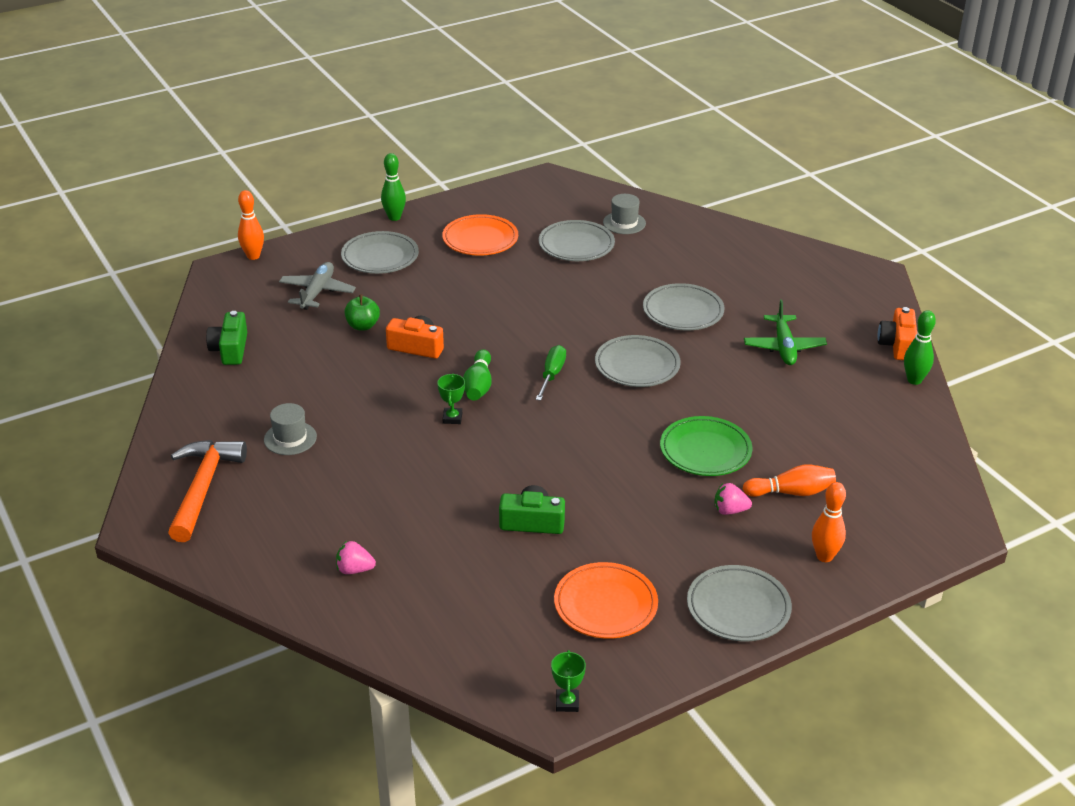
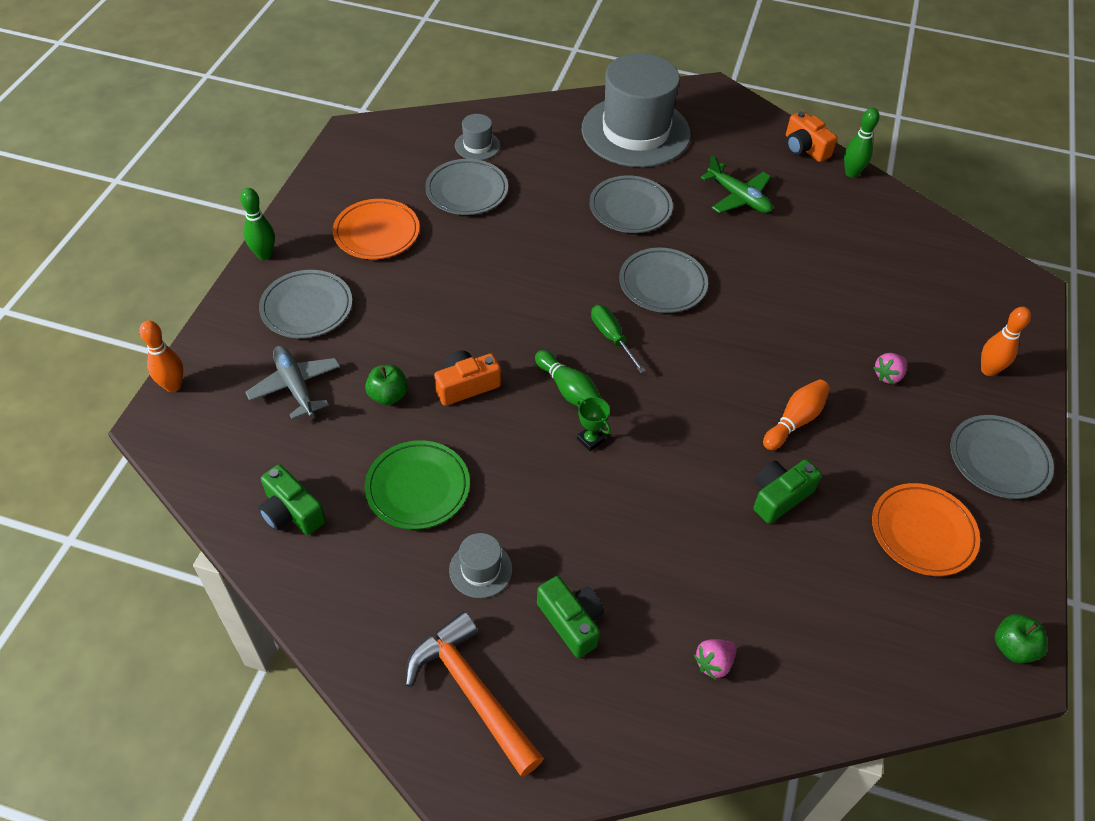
camera: 45 degrees left, 15 degrees up
(303, 495) = (571, 622): none -> green camera
(567, 703) = (1012, 647): green trophy -> green apple
(705, 451) = (806, 332): green plate -> green plate (418, 488)
(762, 269) = (635, 132): none -> grey hat
(791, 492) = (902, 329): orange bowling pin -> orange bowling pin (794, 421)

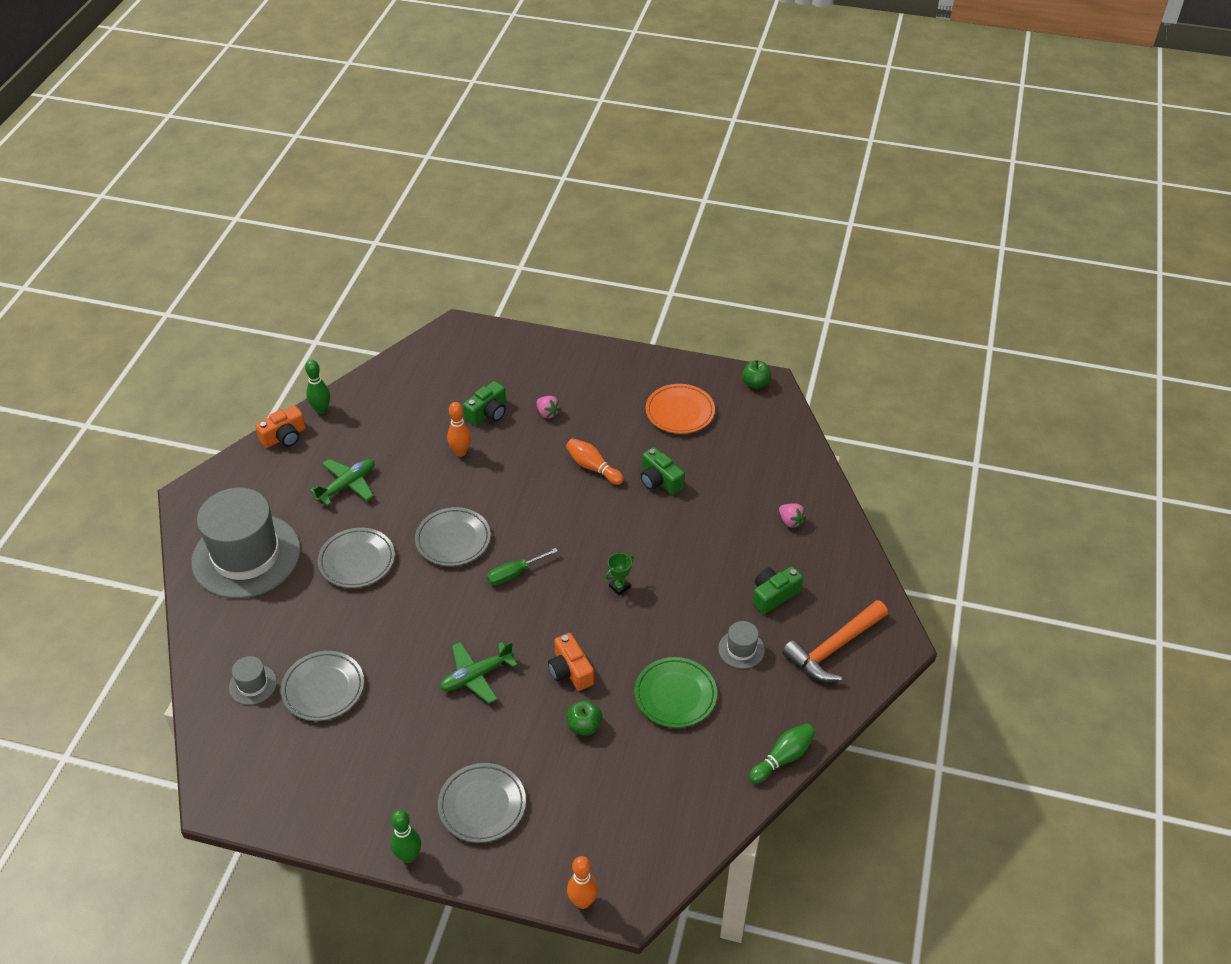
camera: 90 degrees left, 5 degrees down
(291, 512) = (707, 779): green camera -> green camera (488, 413)
(295, 386) = (577, 799): grey plane -> none
(376, 233) = (381, 759): orange plate -> none
(468, 303) = (476, 676): none -> green plane
(568, 390) = (571, 601): green bowling pin -> green bowling pin (782, 758)
(988, 370) = (540, 361): orange bowling pin -> orange bowling pin (460, 452)
(998, 460) = (618, 368): grey plate -> none

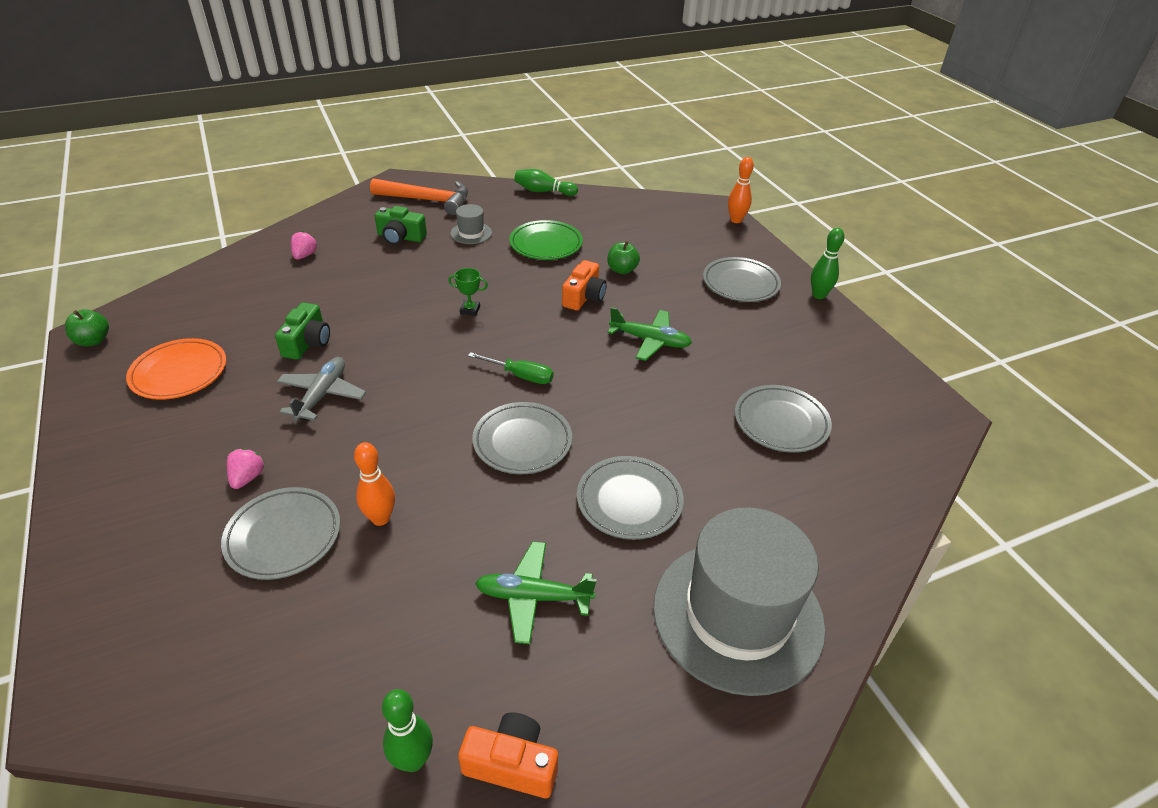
camera: 130 degrees left, 5 degrees down
(253, 685) = (844, 474): grey hat -> none
(488, 413) = (283, 536): green camera -> grey plate
(593, 467) = (322, 395): orange bowling pin -> grey plane

